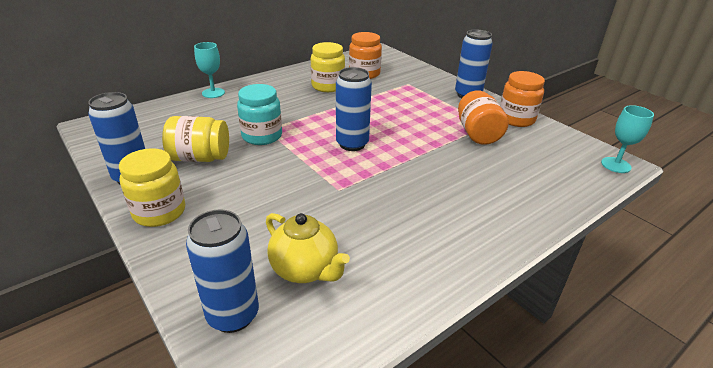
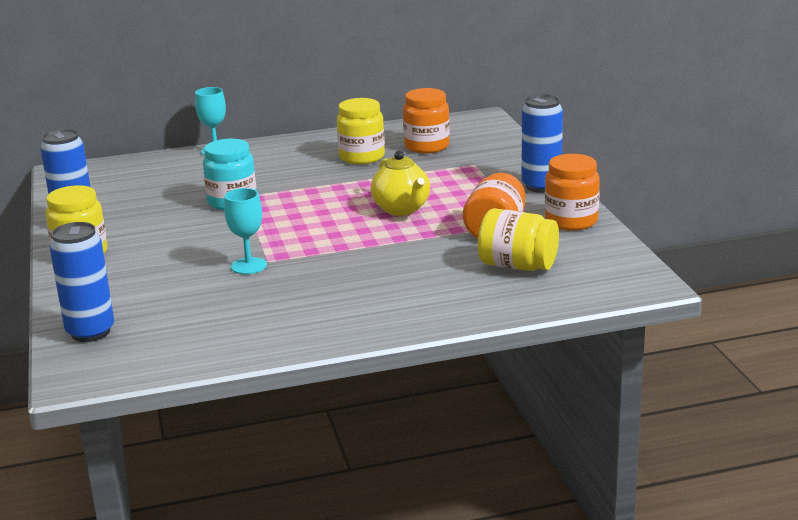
camera: 25 degrees right, 10 degrees down
(200, 158) = (151, 214): yellow jar -> yellow jar (517, 266)
(305, 270) = (176, 315): yellow teapot -> yellow teapot (402, 209)
(352, 144) = (326, 222): blue can -> none
(616, 165) = (635, 284): turquoise goblet -> turquoise goblet (249, 266)

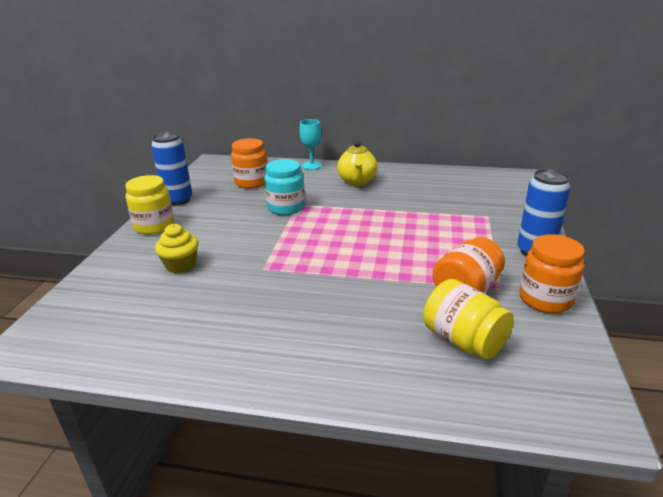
camera: 25 degrees right, 5 degrees up
(90, 332) = (83, 301): blue can -> none
(167, 279) = (181, 265): none -> yellow cupcake
(249, 266) = (245, 269): turquoise goblet -> none
(362, 157) = (404, 190): yellow jar -> none
(402, 209) = (401, 245): yellow teapot -> yellow teapot (357, 181)
(427, 146) = (459, 192): orange jar -> orange jar (251, 182)

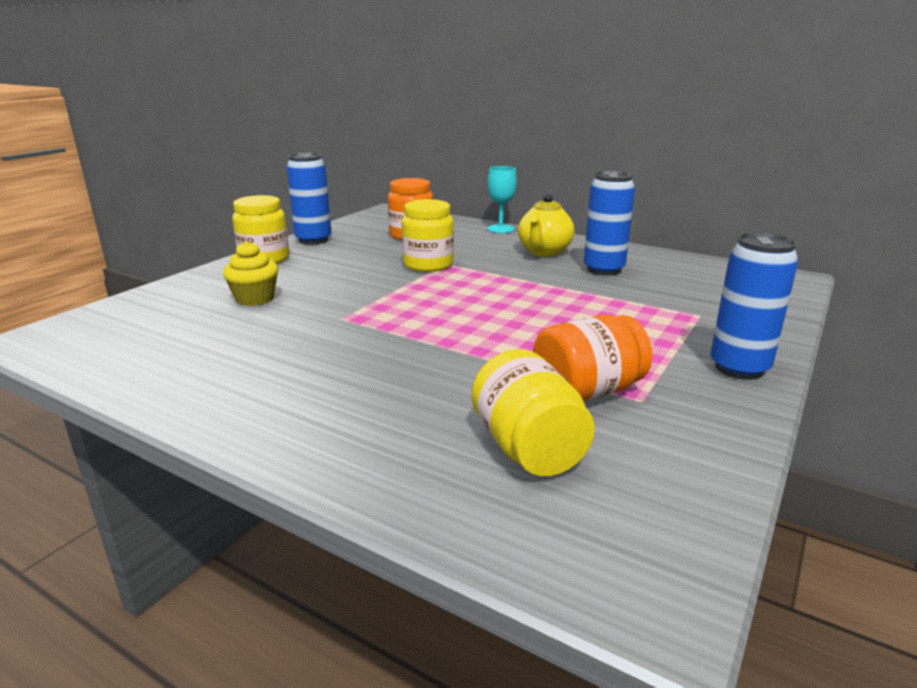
camera: 20 degrees right, 5 degrees down
(286, 208) = (428, 265): turquoise jar -> yellow jar
(406, 190) = (603, 270): none -> blue can
(545, 299) = (704, 428): orange jar -> none

